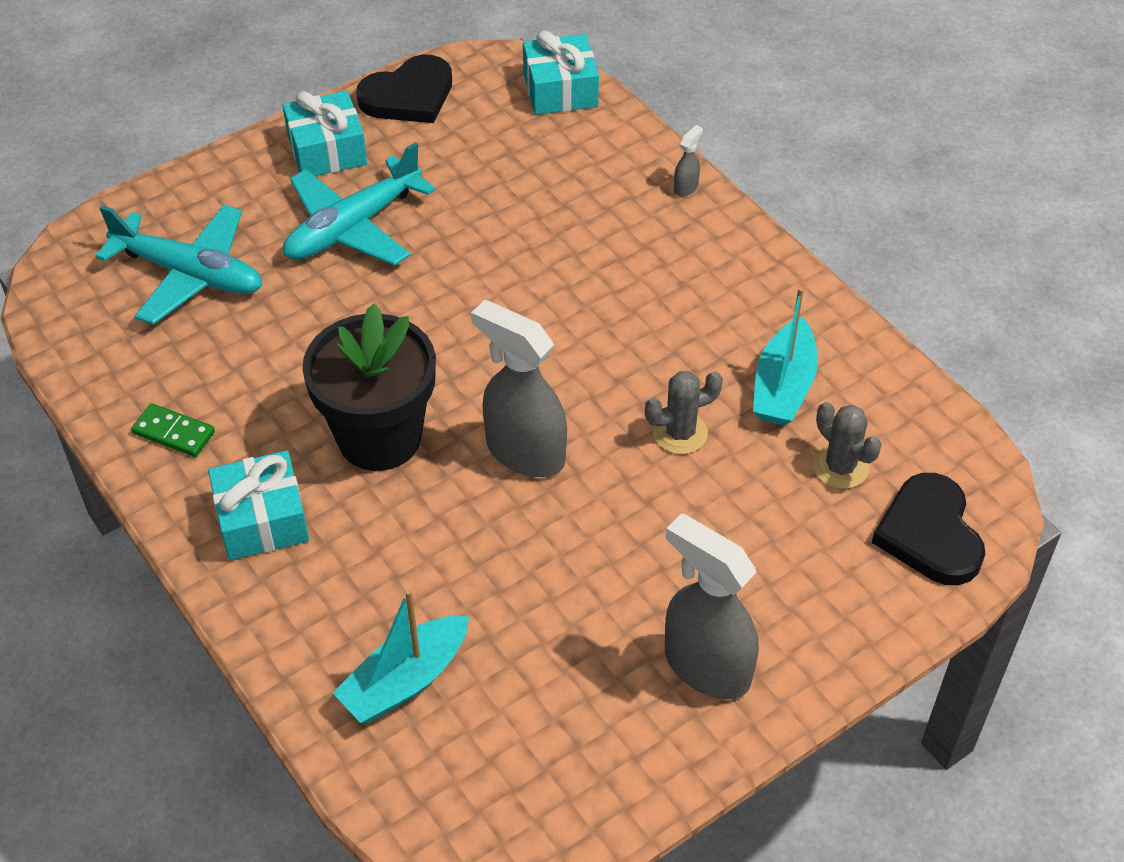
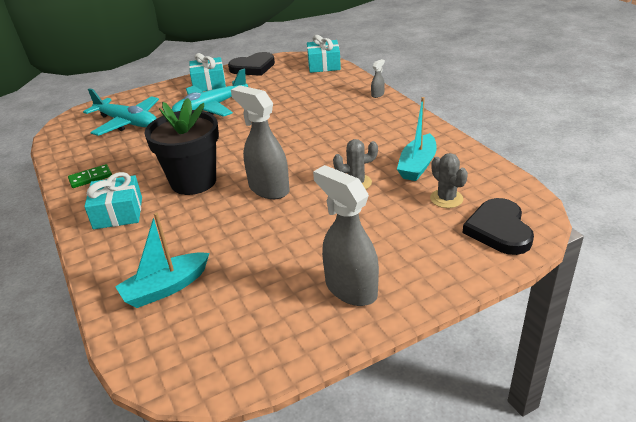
camera: 10 degrees right, 15 degrees down
(174, 432) = (90, 178): green domino -> green domino turned 60 degrees counterclockwise

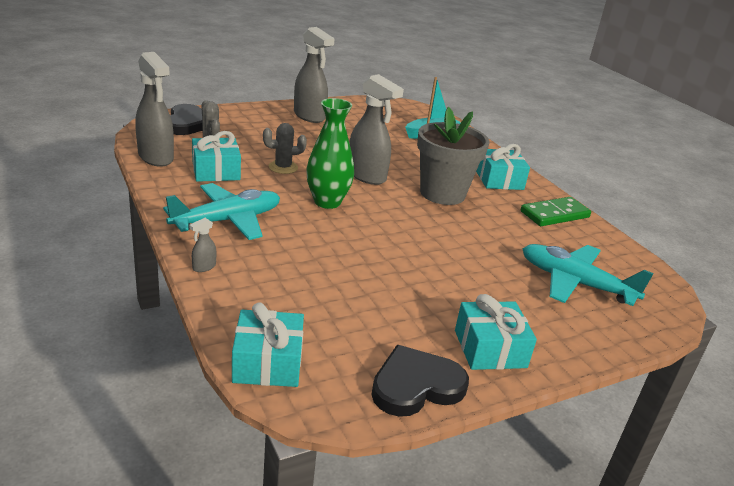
camera: 175 degrees right, 5 degrees down
(90, 178) = (554, 214): green domino -> green domino, size x1.58
(193, 181) = (442, 193): black flower pot -> grey flower pot
(211, 107) = (463, 289): turquoise plane -> turquoise plane (227, 221)
(306, 152) = (327, 202): none -> green vase
(417, 165) = (216, 171): turquoise boat -> turquoise gift
(484, 170) = (156, 158): none -> grey spray bottle

